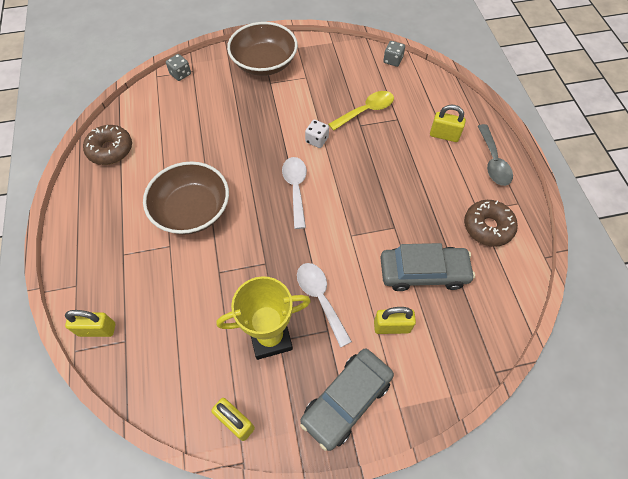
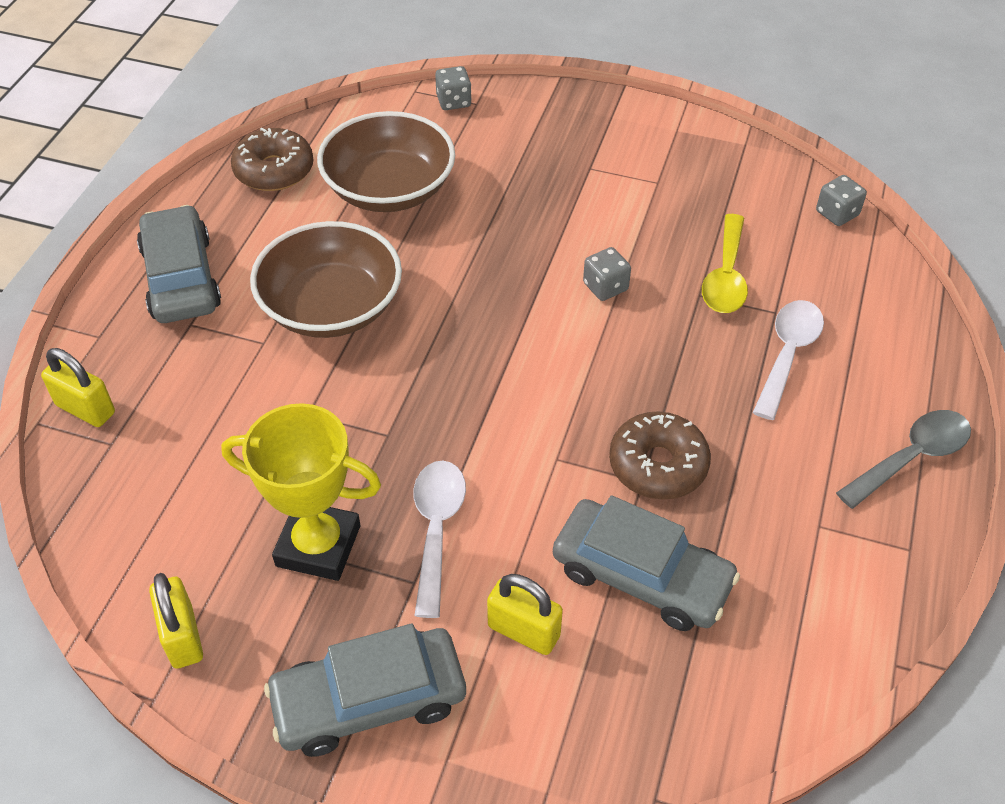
camera: 30 degrees right, 10 degrees down
(100, 231) = (181, 278): none -> grey car
(264, 63) = (601, 134): brown bowl -> brown bowl (389, 189)
(296, 189) = (515, 346): white spoon -> white spoon (787, 355)
(317, 140) = (605, 287): white dice -> grey dice
(366, 111) = (726, 276): yellow spoon -> yellow spoon turned 105 degrees clockwise
(444, 135) = (845, 374): yellow padlock -> none
(487, 227) = (817, 560): brown donut -> brown donut (658, 465)
(493, 161) = (911, 457): grey spoon -> grey spoon turned 150 degrees counterclockwise

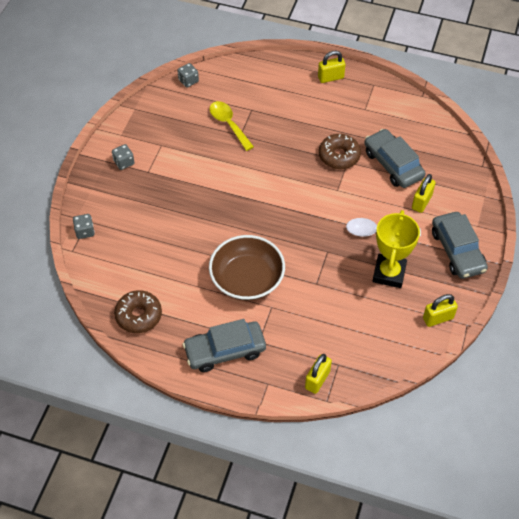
camera: 90 degrees left, 5 degrees up
(389, 189) = (158, 259): brown bowl -> none
(605, 287) = (235, 169): grey dice -> grey dice (124, 162)
(641, 575) = (393, 164): grey car -> grey car turned 60 degrees counterclockwise
(726, 276) = (229, 124): yellow spoon -> yellow spoon turned 135 degrees counterclockwise
(787, 355) = (277, 108): white spoon -> none
(911, 457) = (330, 77): grey spoon -> yellow padlock

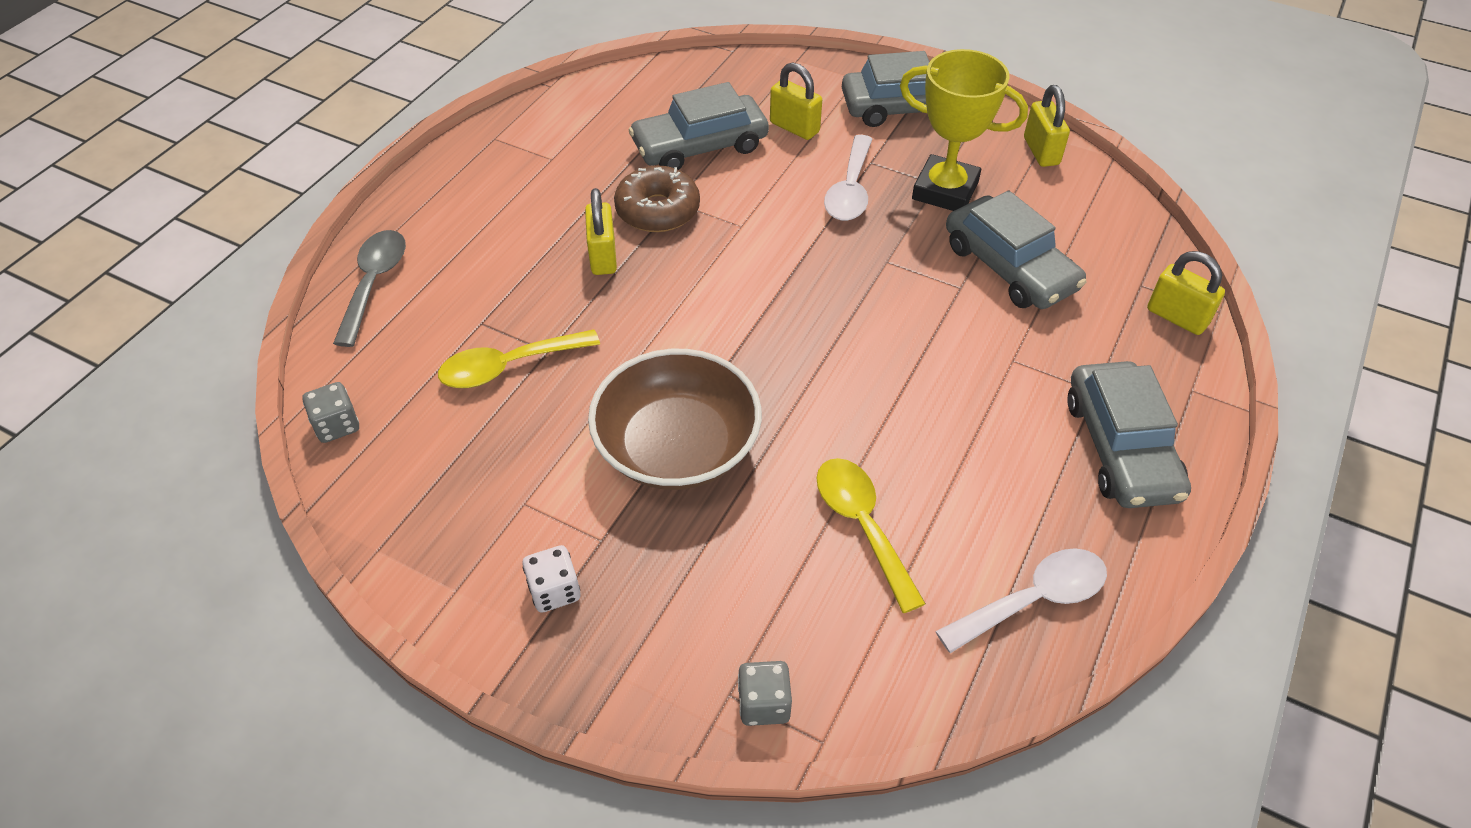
camera: 80 degrees left, 5 degrees down
(124, 162) = (554, 590): grey dice -> white dice
(139, 315) = (1032, 600): brown donut -> white spoon
(166, 255) = (862, 526): none -> yellow spoon
(247, 279) = (943, 389): brown bowl -> brown bowl (677, 446)
(265, 70) = (374, 283): none -> grey spoon
(330, 77) = (447, 190): yellow padlock -> yellow padlock (603, 256)
(336, 304) = (1009, 267): none -> grey car

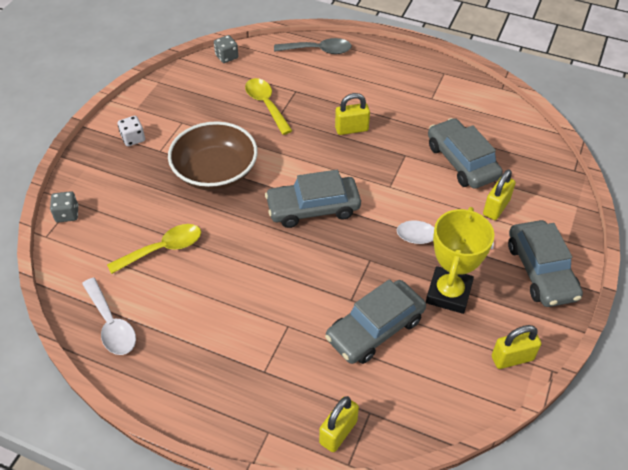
camera: 85 degrees right, 0 degrees up
(657, 210) = (395, 147): brown donut -> none
(1120, 447) = (216, 380): grey car -> grey car (313, 208)

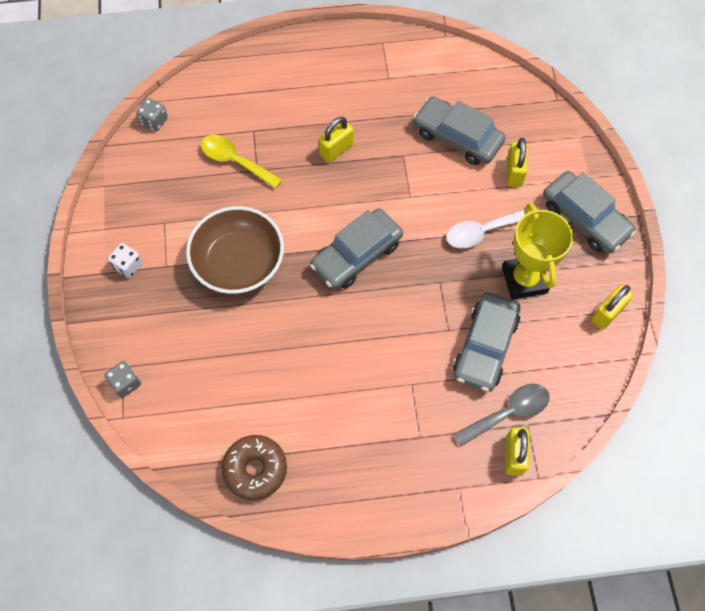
camera: 30 degrees left, 15 degrees up
(111, 324) = (255, 469): white spoon -> brown donut
(163, 249) = (247, 370): yellow spoon -> none
(318, 50) = (243, 70): grey spoon -> grey spoon (508, 413)

